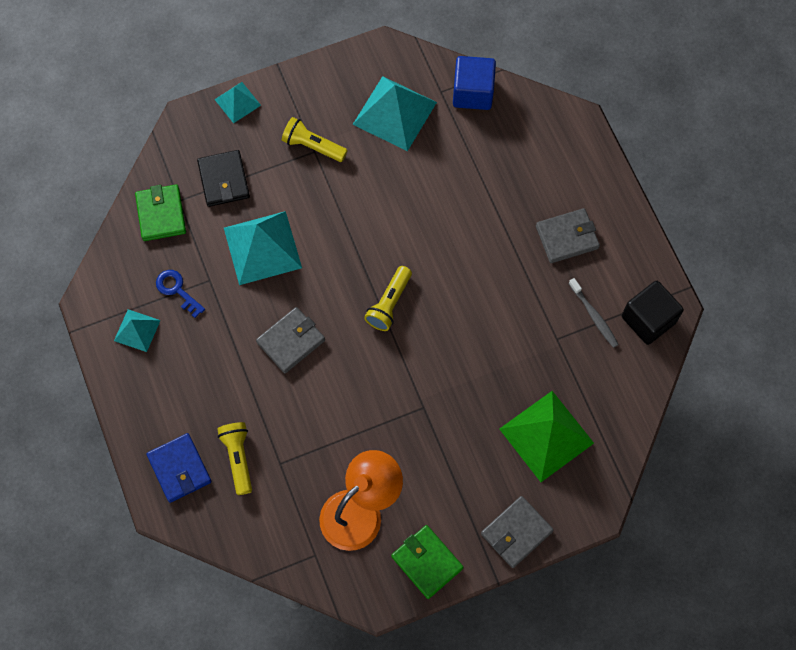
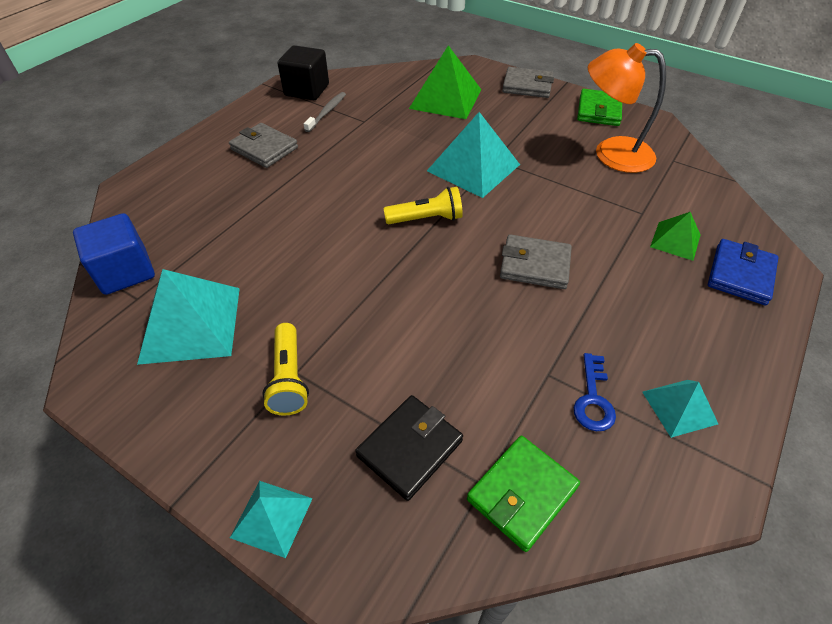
camera: 125 degrees left, 20 degrees down
(238, 458) = (675, 241): yellow flashlight -> green pyramid
(262, 248) = (462, 348): turquoise pyramid -> turquoise pyramid (473, 167)

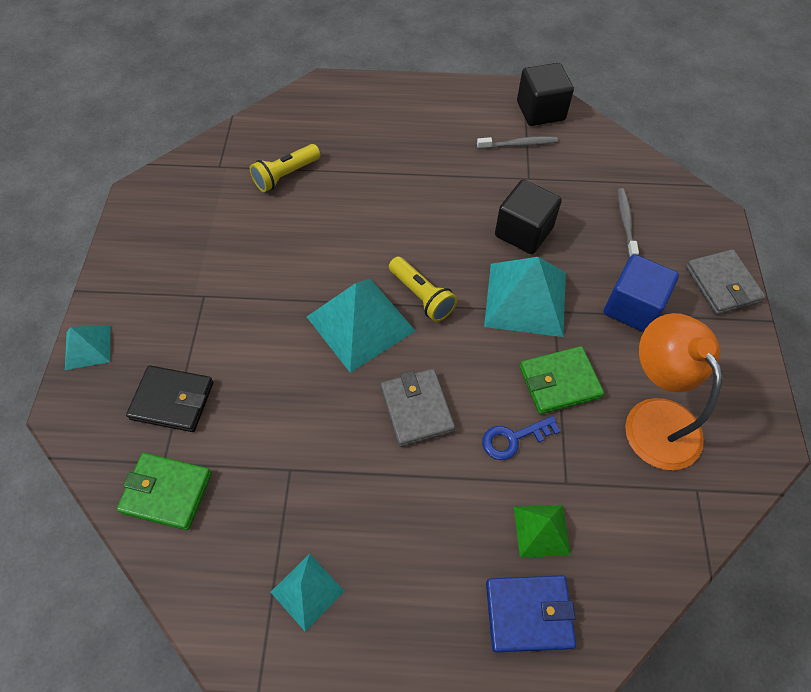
camera: 60 degrees right, 10 degrees up
(125, 272) = (239, 144): blue cube -> blue cube (632, 307)
(191, 324) = (213, 210): turquoise pyramid -> turquoise pyramid (360, 323)
(264, 148) = (430, 133): grey wallet -> none
(289, 378) = (196, 295): yellow flashlight -> yellow flashlight (286, 175)
(411, 143) = (523, 232): none -> black cube
(445, 99) = (625, 222): green pyramid -> grey toothbrush
(593, 399) = (281, 514): blue key -> blue key (514, 438)
(598, 111) = (735, 376): green wallet -> green wallet (559, 382)

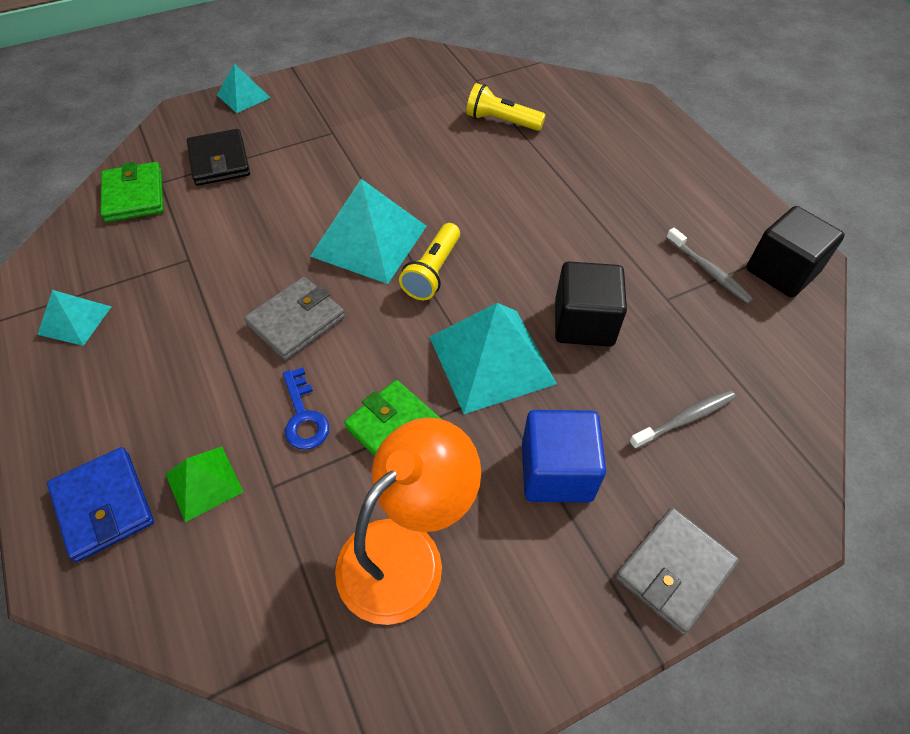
camera: 60 degrees right, 5 degrees down
(514, 438) = (303, 416): blue key -> blue key turned 150 degrees counterclockwise

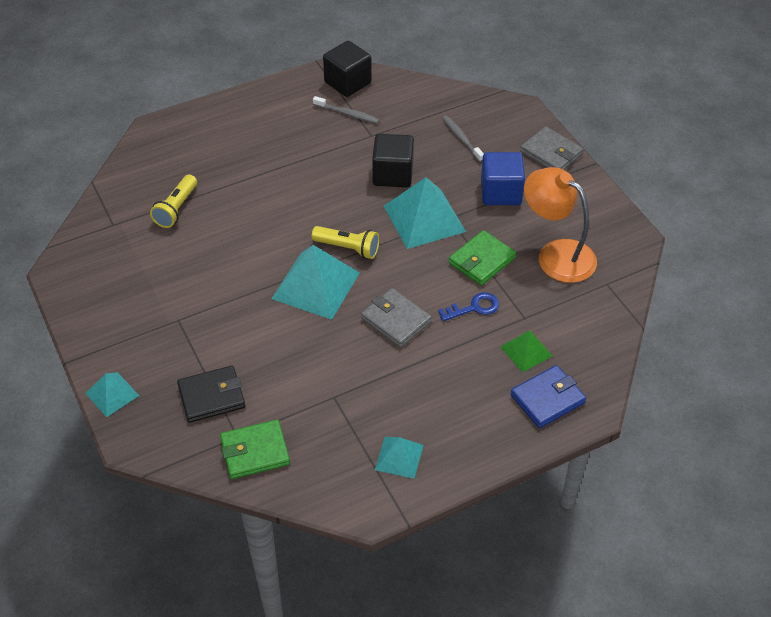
camera: 90 degrees left, 5 degrees down
(709, 271) = (347, 114): grey toothbrush -> grey toothbrush turned 60 degrees clockwise

